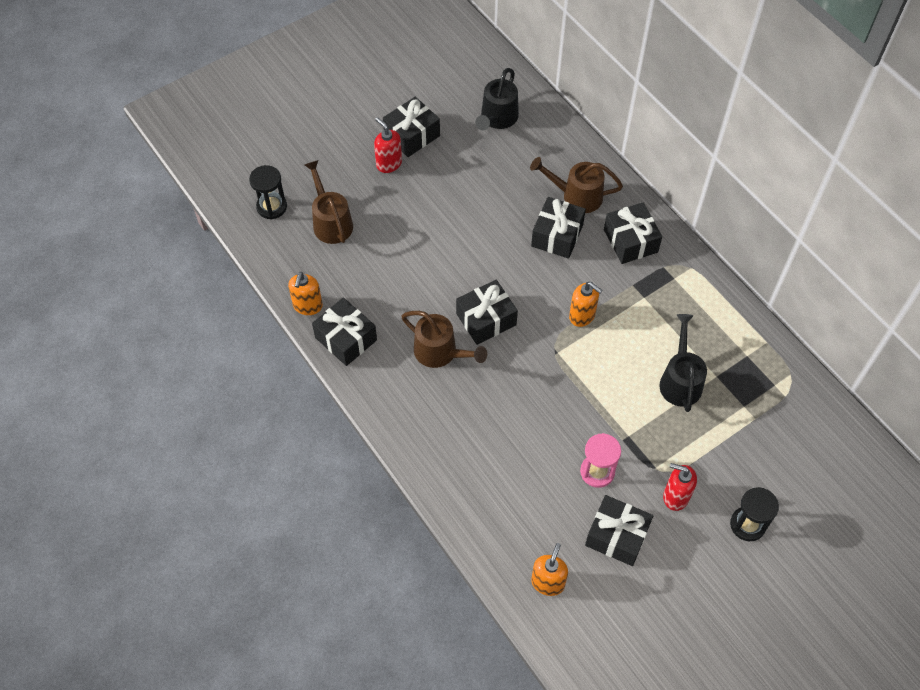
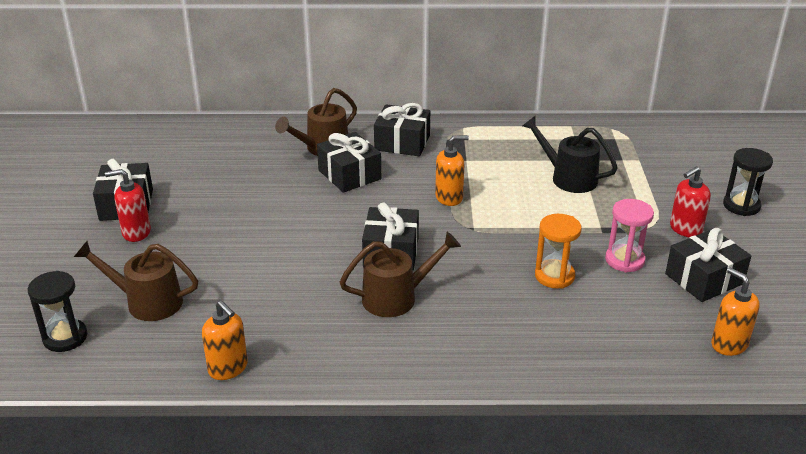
camera: 55 degrees left, 25 degrees down
(346, 339) = (305, 357): black gift -> none
(497, 119) = (184, 152): black watering can -> none
(540, 435) = (554, 276): none -> orange hourglass

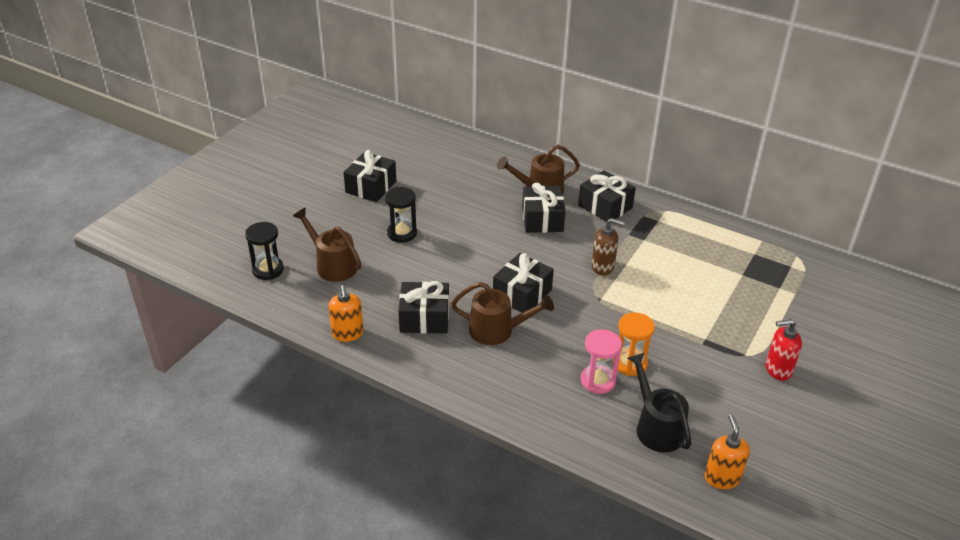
camera: 30 degrees right, 5 degrees up
(136, 232) = (362, 211): red soap dispenser -> none
(449, 197) = (603, 267): orange soap dispenser -> brown soap dispenser
(568, 178) = (716, 286): black watering can -> black watering can (656, 427)
(624, 260) = (699, 374): pink hourglass -> pink hourglass (598, 381)
(704, 279) = (753, 417): black gift -> black gift (424, 318)
(741, 206) = (851, 369): black hourglass -> black hourglass (402, 233)

